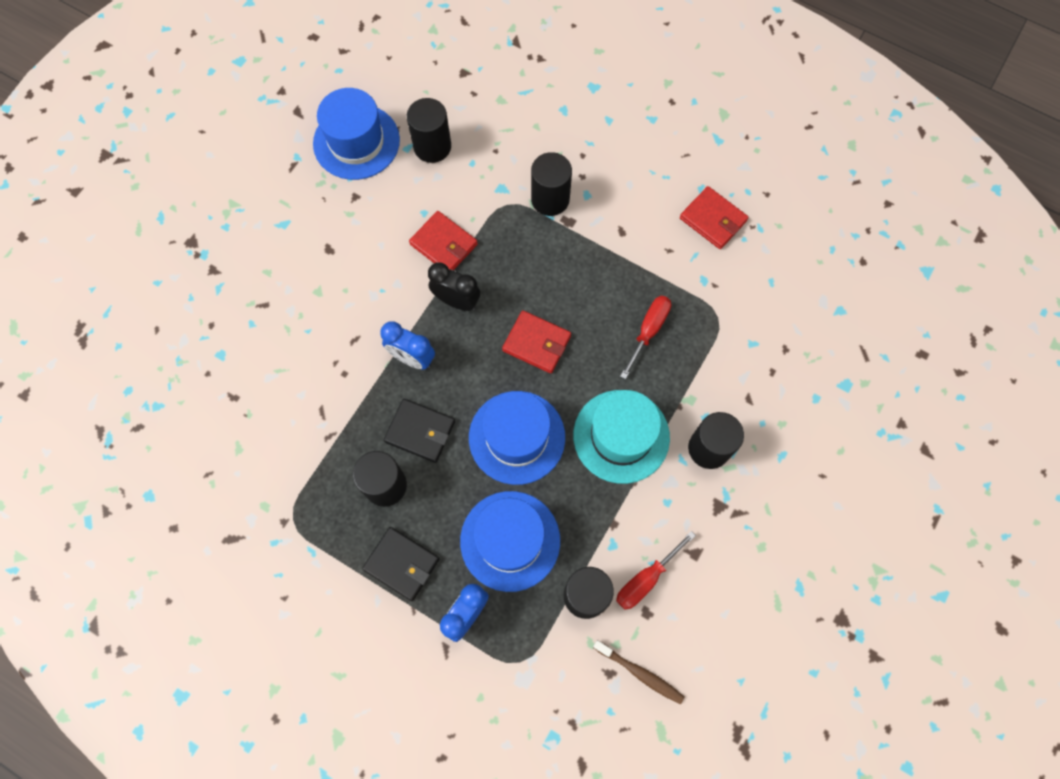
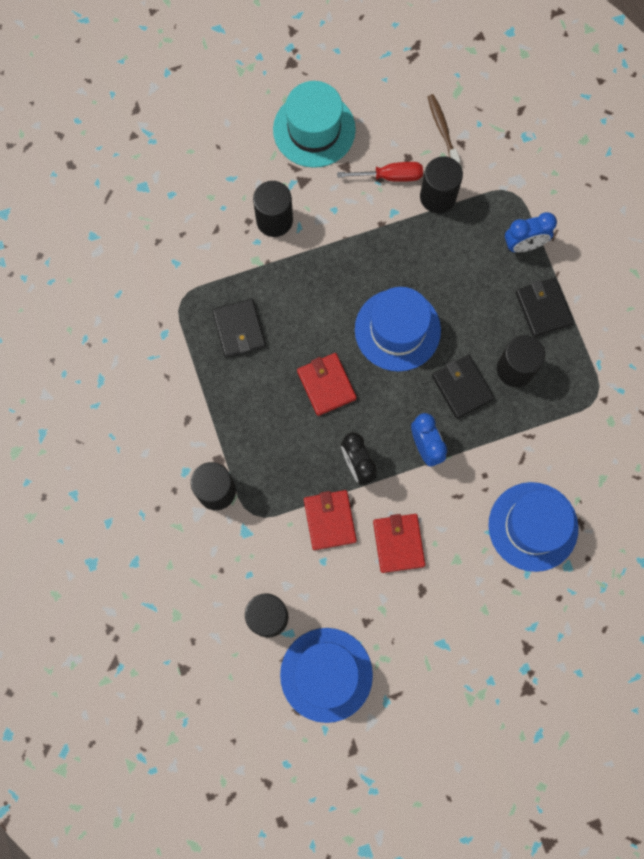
camera: 140 degrees left, 5 degrees up
(510, 540) = (458, 267): blue hat -> blue hat (533, 526)
(621, 436) = (325, 274): turquoise hat -> turquoise hat (314, 129)
(648, 331) = (239, 329): red screwdriver -> black wallet
(713, 219) = (112, 373): red wallet -> red wallet (398, 543)

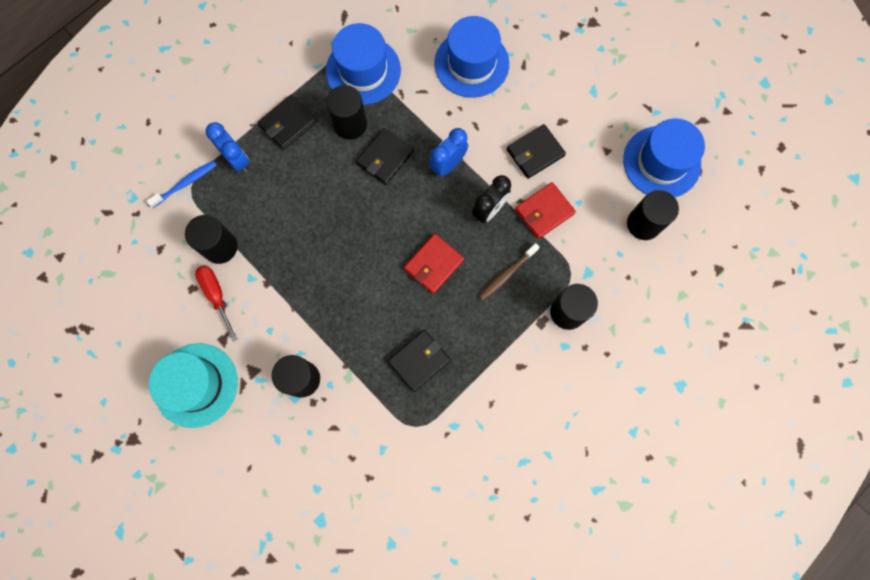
camera: 115 degrees left, 0 degrees up
(397, 330) = (358, 228): blue hat -> blue hat (363, 70)
(398, 543) = (535, 153): red wallet -> black wallet
(442, 129) = (152, 270): brown toothbrush -> brown toothbrush (507, 274)
(519, 189) = (185, 183): none -> blue toothbrush

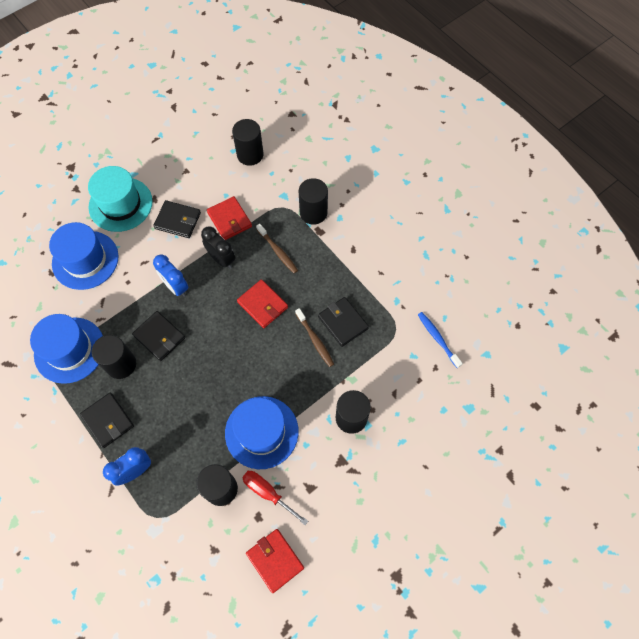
camera: 85 degrees left, 10 degrees down
(149, 310) = (275, 560): none -> red wallet
(185, 183) = (150, 523): blue toothbrush -> blue toothbrush (437, 339)
(196, 385) = (350, 514): turquoise hat -> turquoise hat (120, 204)
(216, 296) = (268, 493): red screwdriver -> red screwdriver turned 60 degrees clockwise
(394, 330) = (315, 340): none -> brown toothbrush
(535, 153) = (178, 221): black wallet -> black wallet turned 45 degrees counterclockwise
(661, 162) = (202, 137): blue hat -> blue hat (261, 432)

